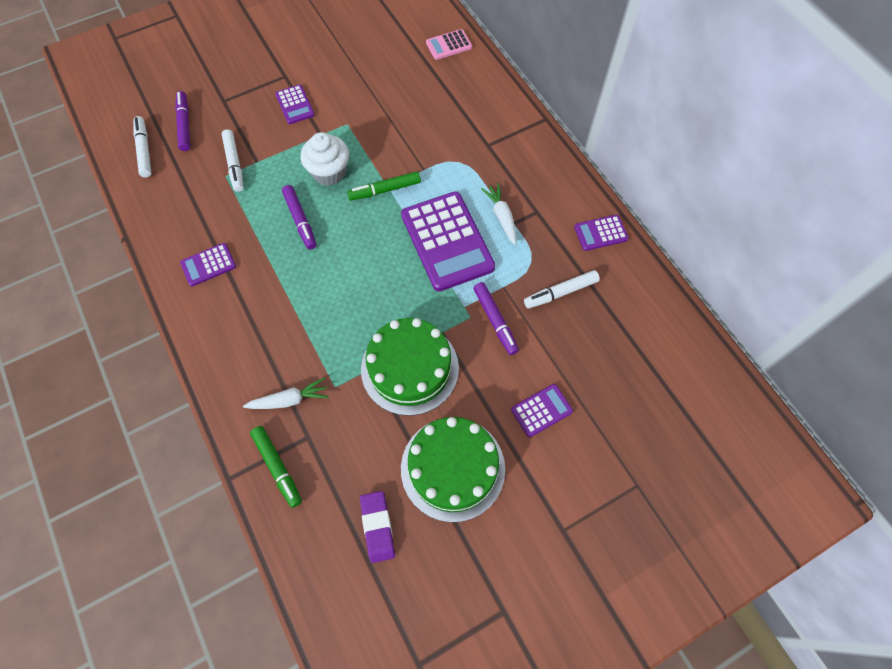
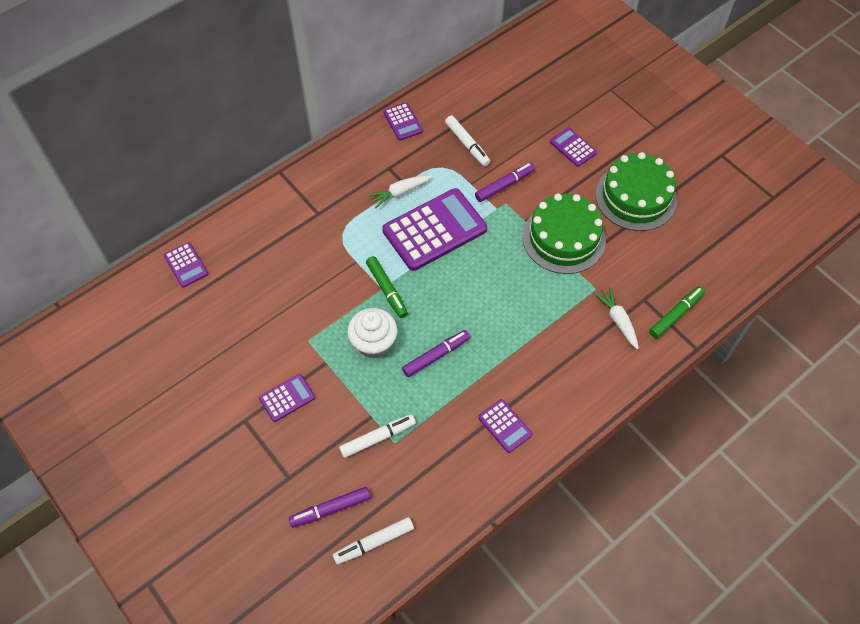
camera: 100 degrees left, 5 degrees down
(377, 527) = (695, 237): purple eraser -> none
(449, 45) = (186, 265): pink calculator -> purple calculator

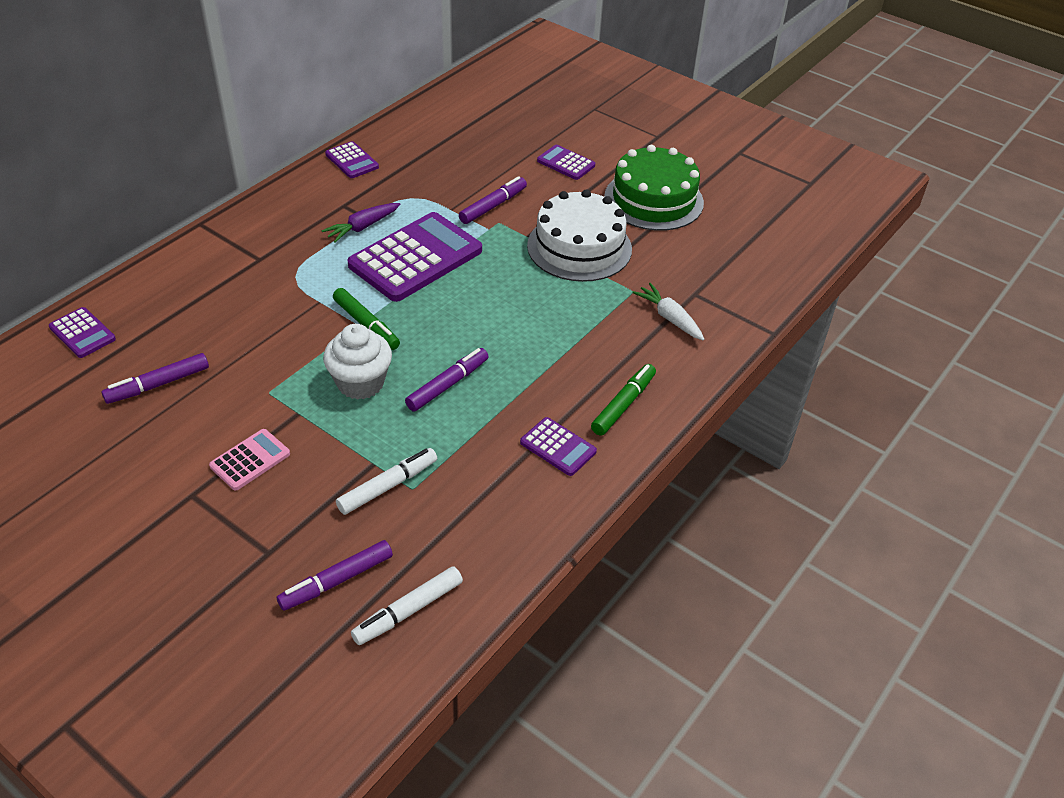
camera: 15 degrees left, 15 degrees down
(233, 320) = (158, 384): none -> purple marker
(287, 398) = (250, 460): purple calculator -> pink calculator
(399, 192) = (362, 227): white carrot -> purple carrot
(467, 144) = (437, 173): white marker -> none
(563, 238) = (579, 247): green cake -> white cake
(675, 315) = (737, 304): green marker -> green marker (623, 405)

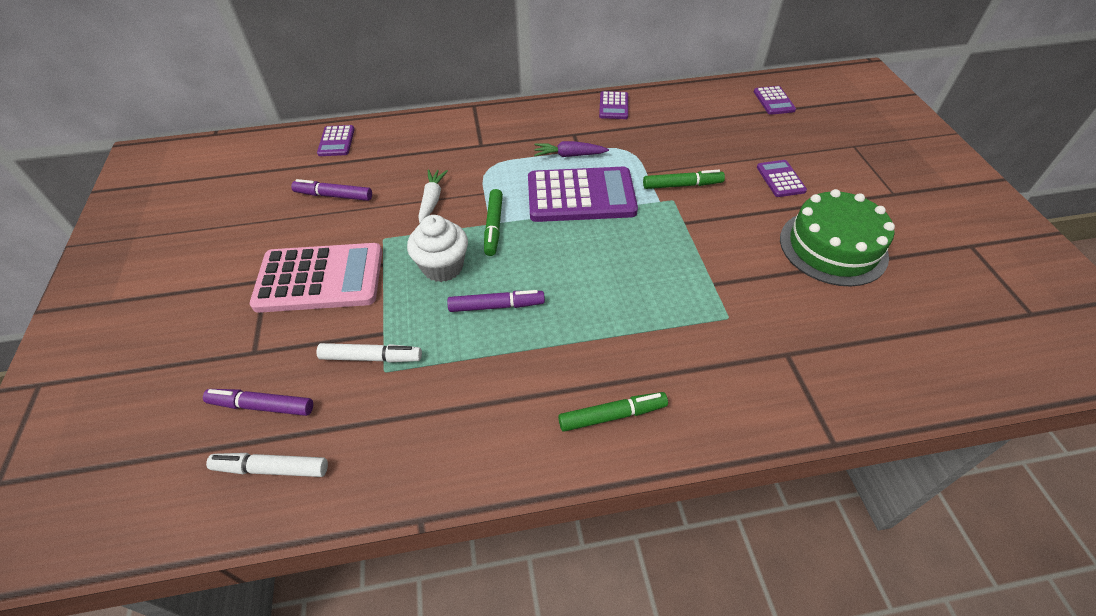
camera: 45 degrees right, 5 degrees up
(250, 460) = (320, 278): pink calculator -> pink calculator, size x2.08
(493, 206) = (682, 185): purple marker -> green marker
(558, 447) = (519, 415): purple calculator -> purple calculator (774, 101)
(579, 247) = (719, 254): white cake -> none
(669, 318) = (738, 362): white carrot -> white carrot (432, 200)

